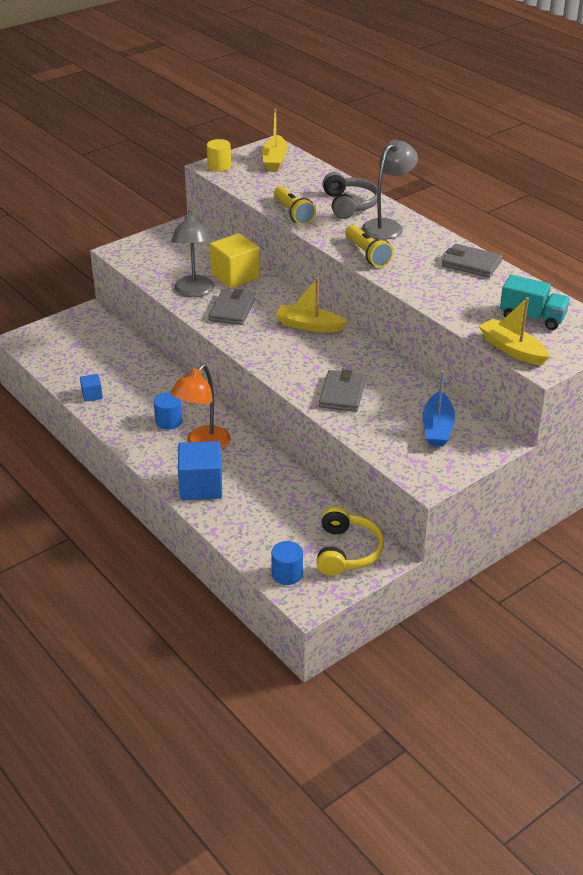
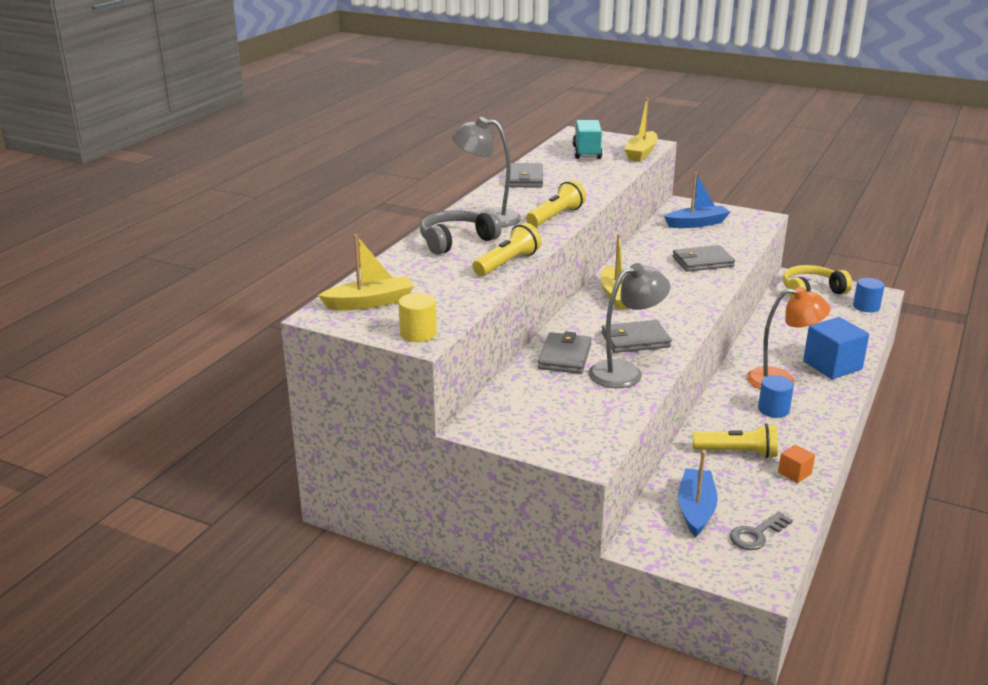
camera: 115 degrees left, 10 degrees down
(56, 354) = (757, 534): none -> grey key
(92, 395) = (794, 473): blue cube -> orange cube
(99, 342) = (696, 509): none -> blue boat
(135, 381) = (737, 453): none -> yellow flashlight
(235, 276) = (565, 356): yellow cube -> grey wallet

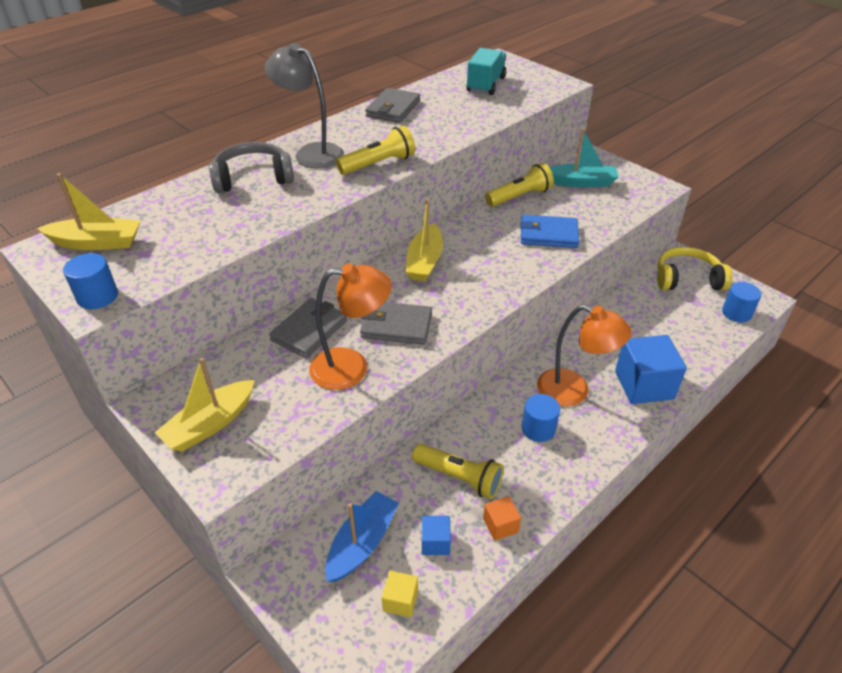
camera: 20 degrees right, 15 degrees up
(418, 333) = (97, 297): yellow cylinder -> blue cylinder
(507, 263) = (273, 218): yellow flashlight -> yellow flashlight (519, 196)
(625, 372) = (351, 367): grey lamp -> orange lamp
(641, 153) = (541, 94): yellow boat -> yellow boat (210, 424)
(697, 223) = (581, 182): blue boat -> turquoise boat
(702, 262) = (548, 234): grey wallet -> blue wallet
(753, 495) = (435, 542): none -> blue cube
(757, 534) = (400, 600): grey key -> yellow cube

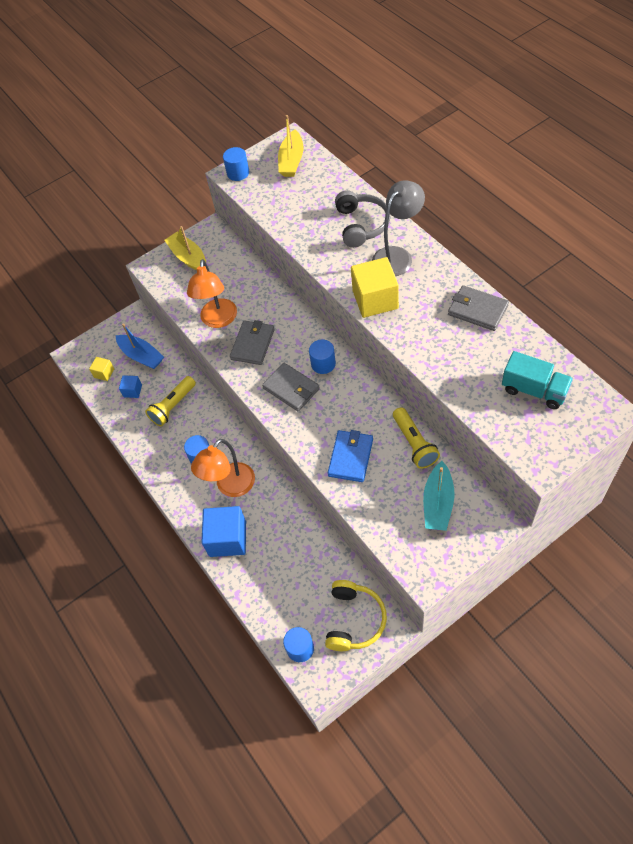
camera: 105 degrees right, 15 degrees up
(309, 330) = (257, 297): grey wallet -> grey wallet (291, 388)
(378, 164) = (375, 299): yellow flashlight -> yellow cube
(424, 262) = (323, 364): yellow boat -> blue cylinder
(500, 525) = (134, 425): orange cube -> none

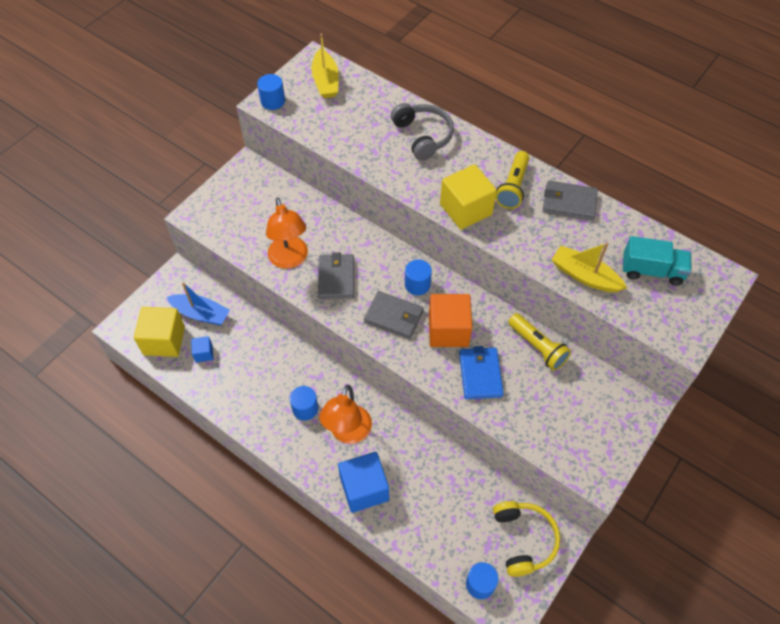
camera: 25 degrees left, 0 degrees up
(104, 373) = (164, 340): yellow cube -> yellow cube, size x2.03
(173, 406) = (255, 361): yellow flashlight -> yellow flashlight (513, 187)
(188, 257) = (233, 199): yellow boat -> yellow boat (584, 276)
(336, 411) = (448, 330): none -> orange cube
(397, 256) = (471, 162): grey lamp -> none
(438, 503) = (582, 401): turquoise boat -> none

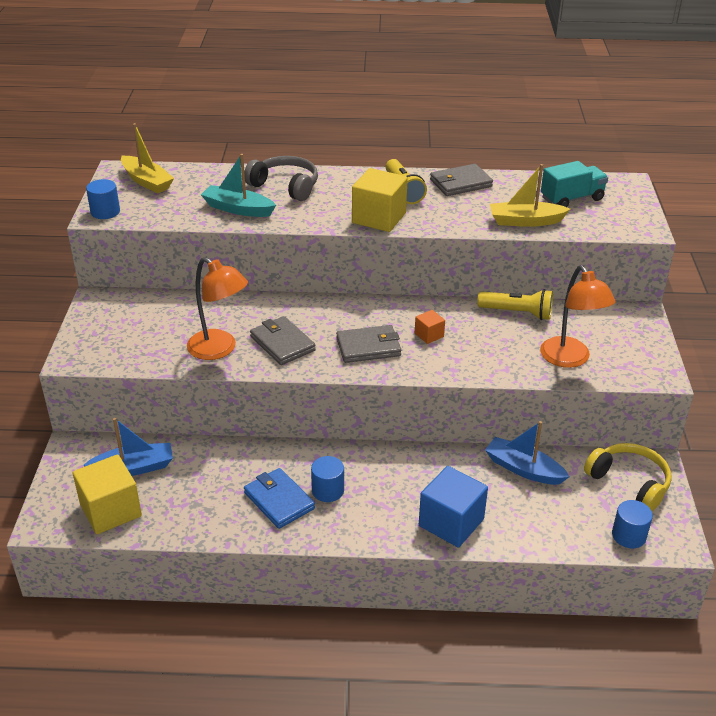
camera: 35 degrees left, 20 degrees down
(204, 353) = (170, 499): blue cube -> none
(348, 433) = (391, 488): orange lamp -> orange lamp (570, 359)
(367, 144) = (238, 209): none -> turquoise boat
(417, 284) = (366, 316): blue cylinder -> none
(448, 330) = (429, 335): orange cube -> orange cube, size x0.49
(454, 476) = (523, 469): none -> blue boat
(480, 374) = (490, 352): blue wallet -> blue wallet (279, 500)

